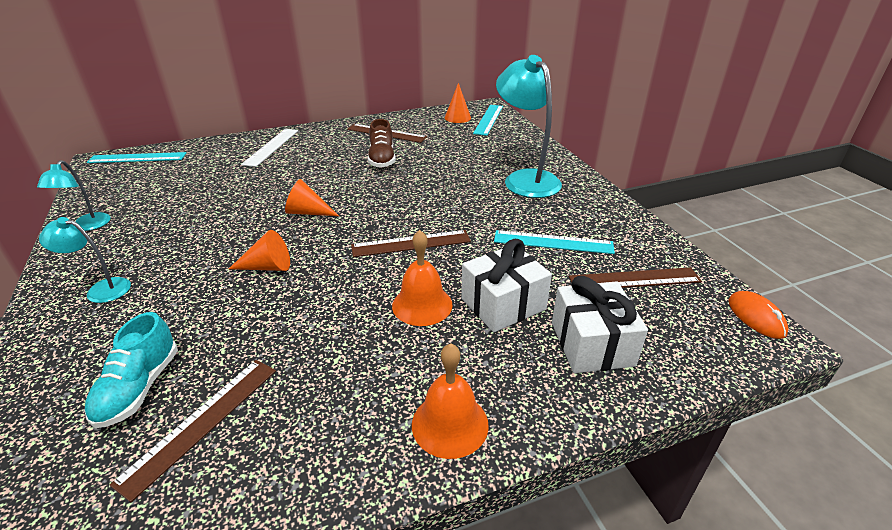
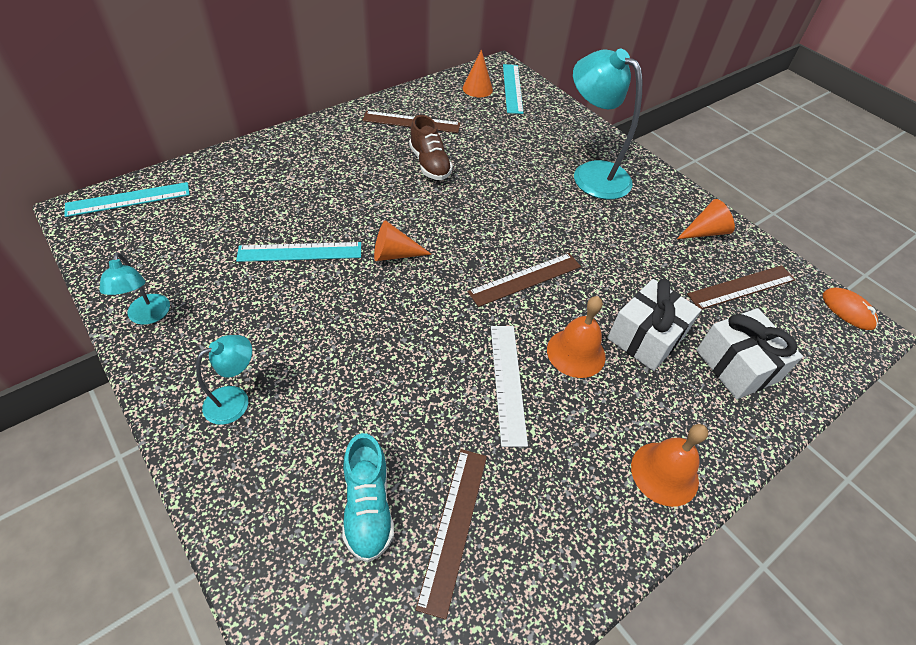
camera: 20 degrees left, 15 degrees up
(101, 289) = (235, 400): turquoise lamp -> turquoise lamp turned 150 degrees clockwise
(267, 267) = (398, 336): orange cone -> orange cone (705, 232)
(271, 147) = (289, 160): white ruler -> white ruler (507, 382)
(553, 242) = (655, 254): turquoise ruler -> turquoise ruler (300, 252)

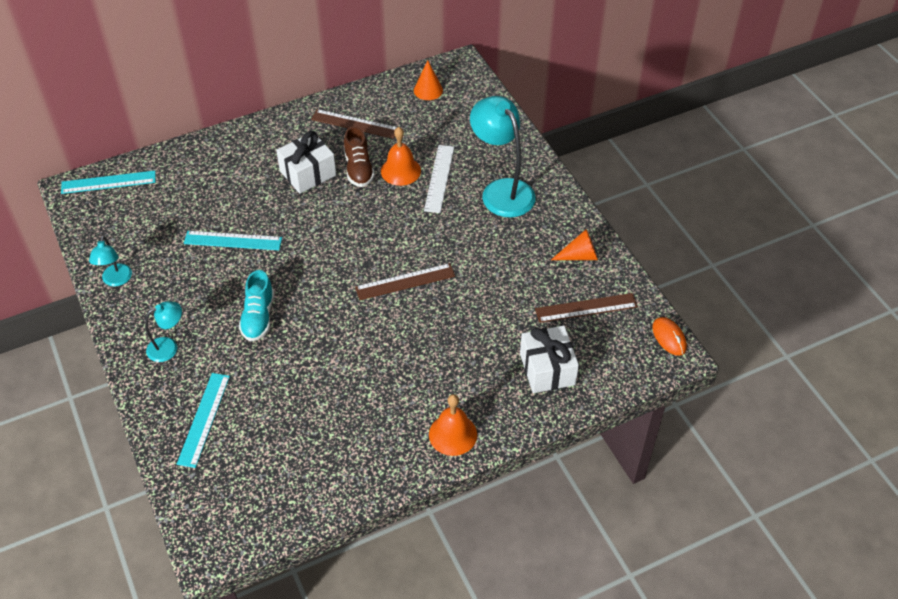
camera: 15 degrees right, 0 degrees up
(368, 506) = (242, 425): turquoise shoe -> turquoise shoe (258, 317)
(395, 254) = (306, 250): orange cone -> none
(454, 527) = (295, 445): brown ruler -> none
(507, 382) = (363, 359): white ruler -> white ruler (439, 178)
(512, 88) = (462, 91): turquoise ruler -> turquoise ruler (204, 419)
(576, 353) = (423, 344): orange bell -> orange bell (400, 171)
(646, 337) = (484, 339): white gift -> white gift (308, 173)

